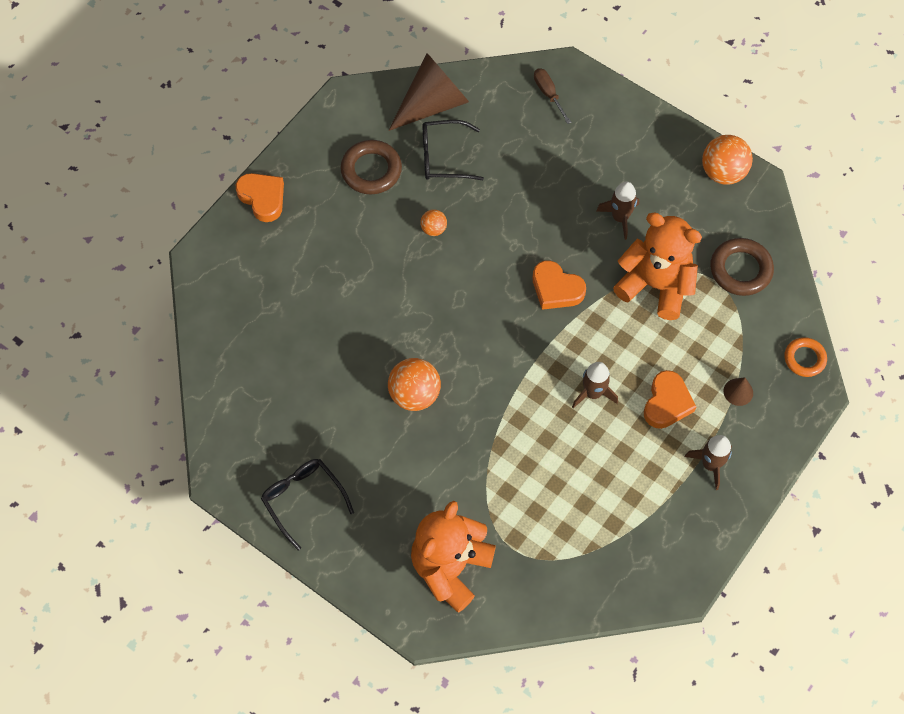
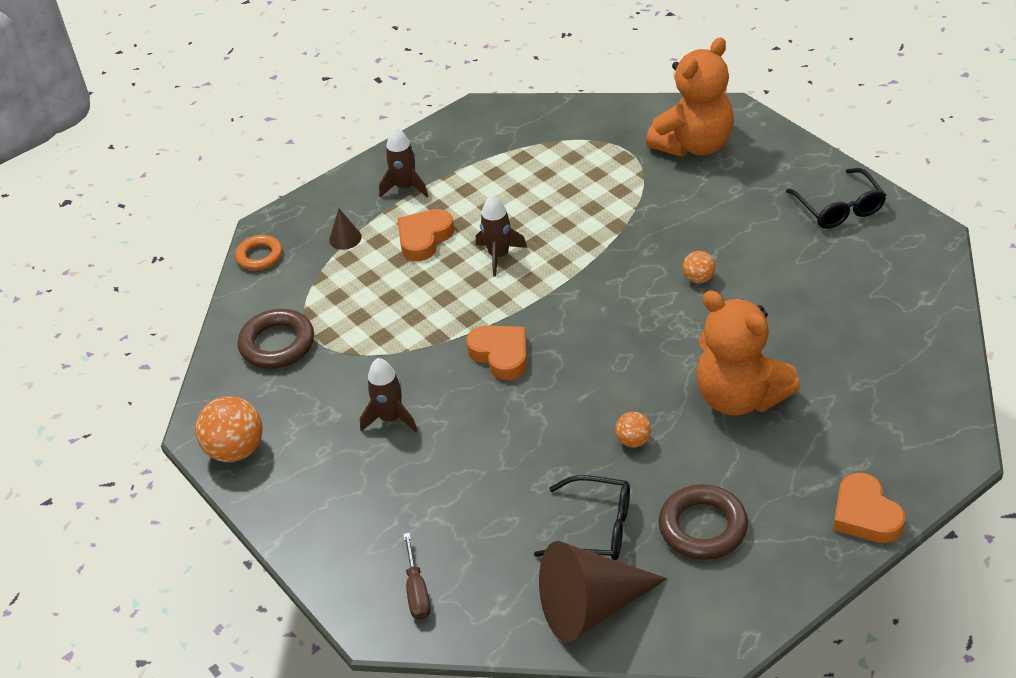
camera: 160 degrees left, 20 degrees down
(414, 394) = (698, 278): orange ball -> orange ball, size x0.53
(655, 285) = (383, 342): orange teddy bear -> orange teddy bear (740, 397)

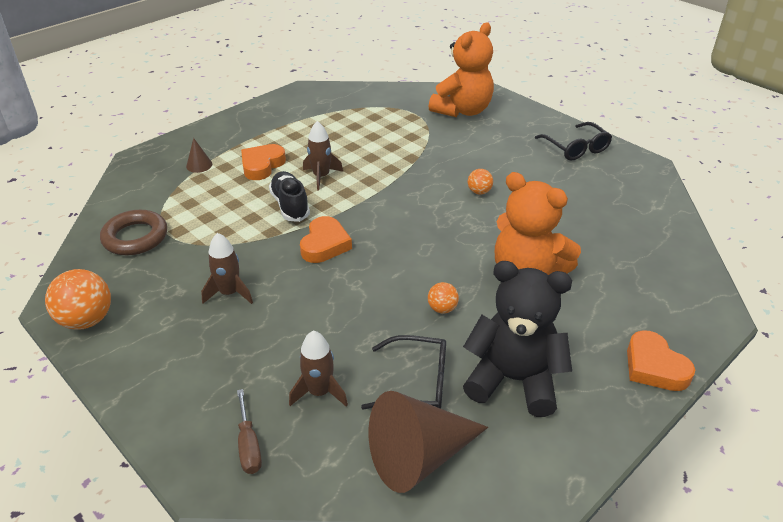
camera: 10 degrees left, 5 degrees down
(259, 256) = (128, 176): orange ring -> none
(405, 187) = (248, 134): brown rocket -> brown rocket (319, 392)
(459, 299) = (290, 205): none -> black shoe
(501, 355) = (325, 244): orange heart -> orange heart turned 60 degrees clockwise
(703, 527) = (513, 380): brown ring -> black teddy bear

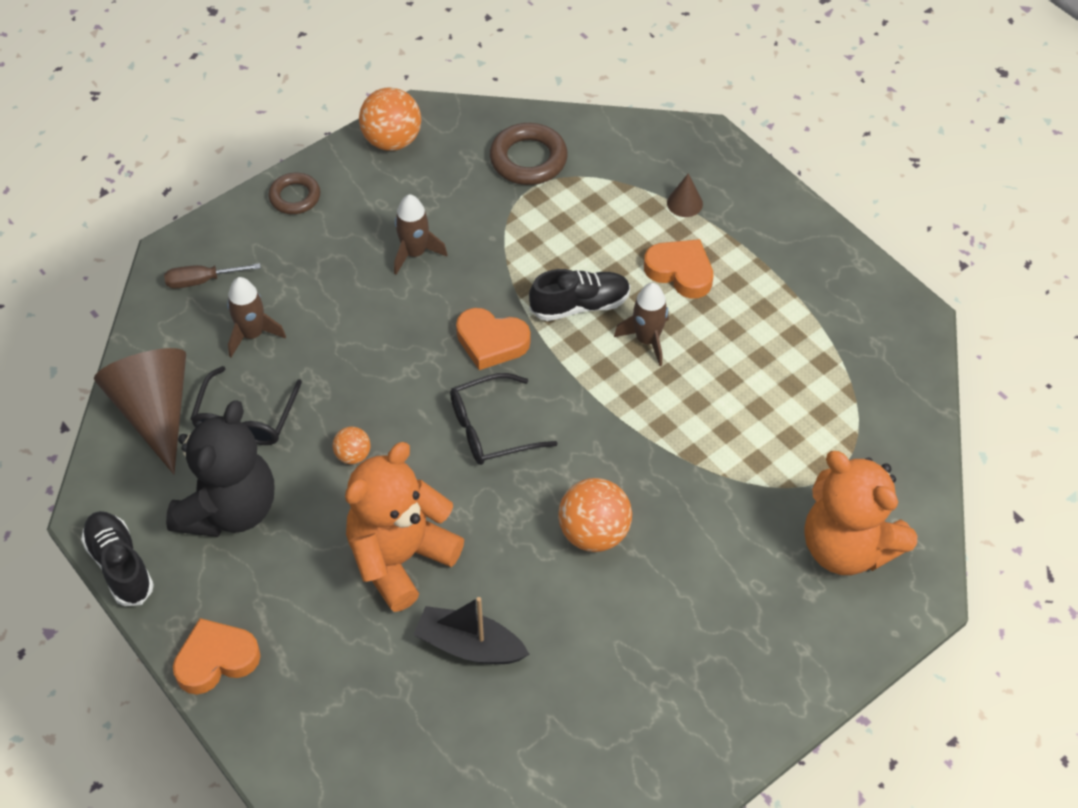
camera: 95 degrees right, 15 degrees up
(144, 383) = (295, 197): none -> brown ring
(479, 192) = (594, 533): orange ball -> orange ball, size x1.88
(576, 148) = (714, 703): black glasses -> black glasses (491, 429)
(581, 237) = (469, 645): none -> black boat
(596, 452) = (120, 565): none -> black shoe

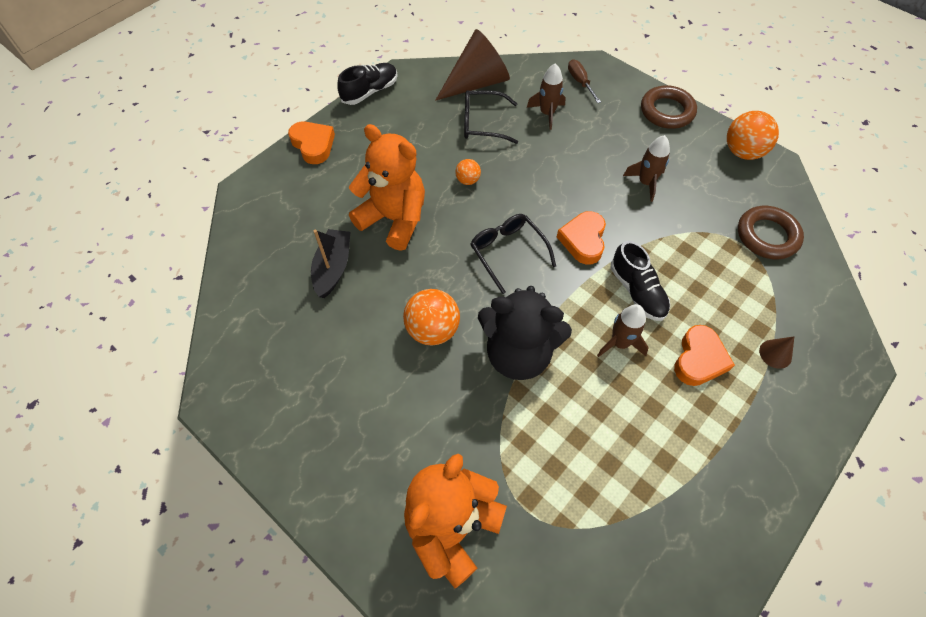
camera: 80 degrees right, 5 degrees up
(229, 509) = (416, 129): black teddy bear -> black teddy bear (518, 353)
(295, 197) = (667, 111): brown ring -> brown ring, size x1.53

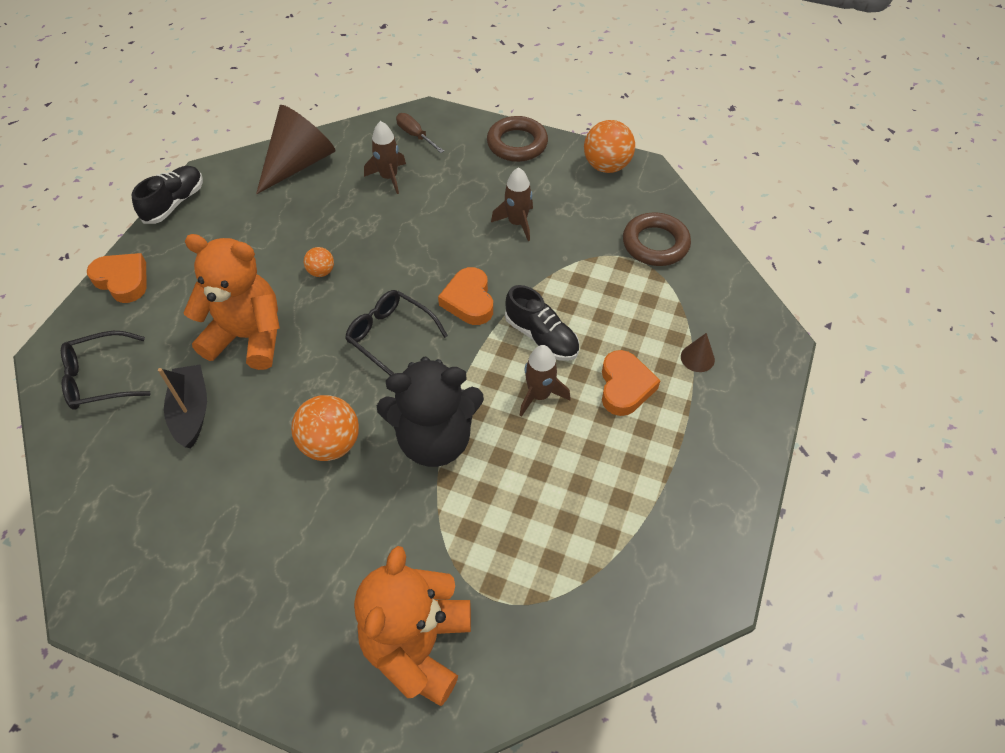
camera: 20 degrees left, 5 degrees down
(483, 123) = (319, 206): black glasses -> black glasses (100, 378)

